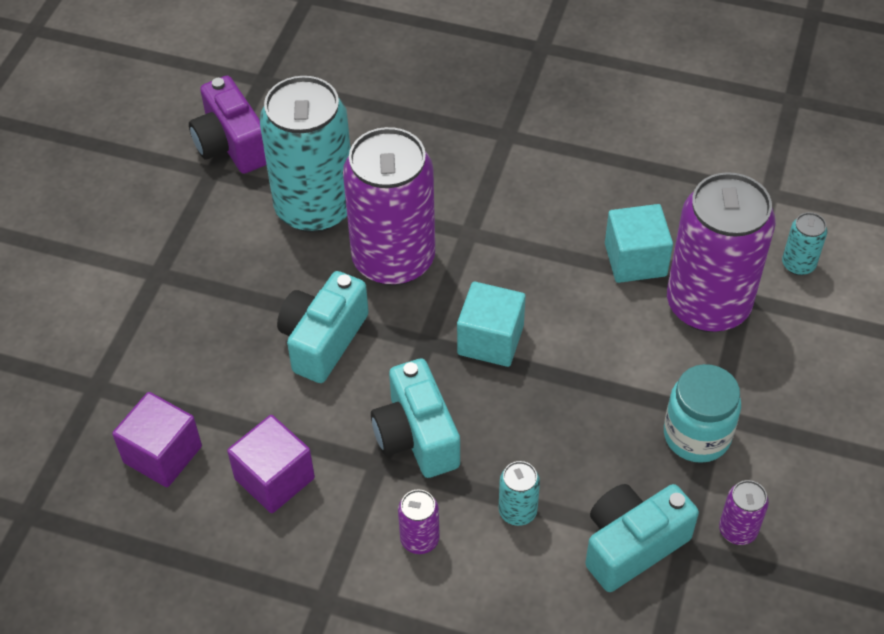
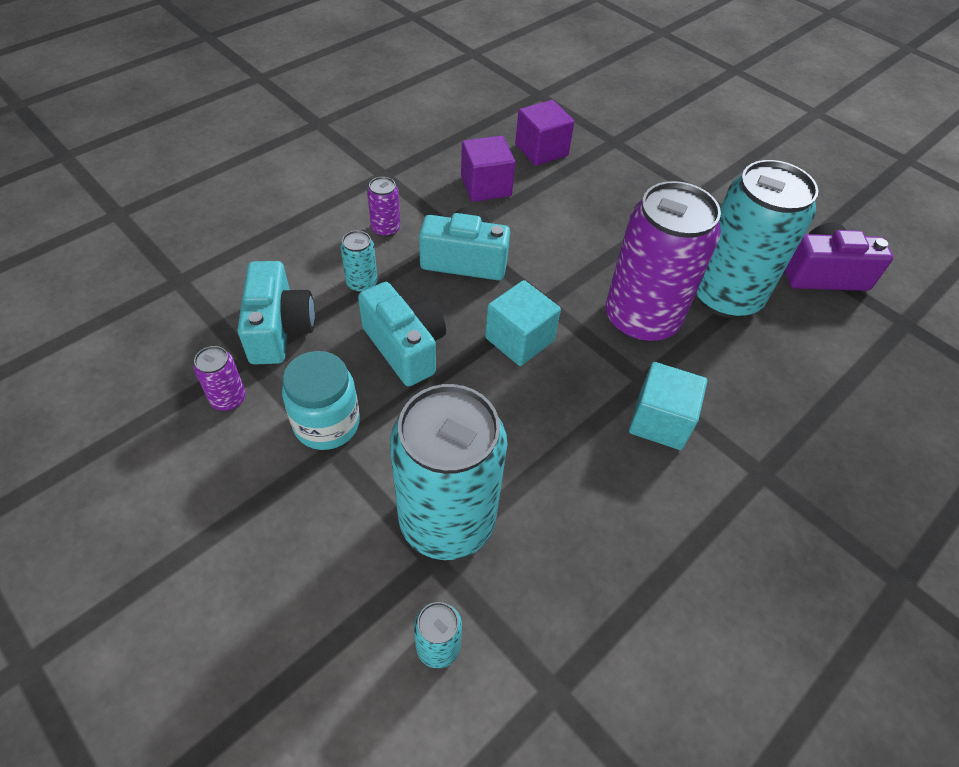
camera: 115 degrees right, 0 degrees up
(323, 340) = (584, 249): turquoise camera -> turquoise camera (405, 347)
(635, 260) = (539, 491): turquoise cube -> turquoise cube (660, 421)
(708, 304) = (447, 520): purple can -> turquoise can

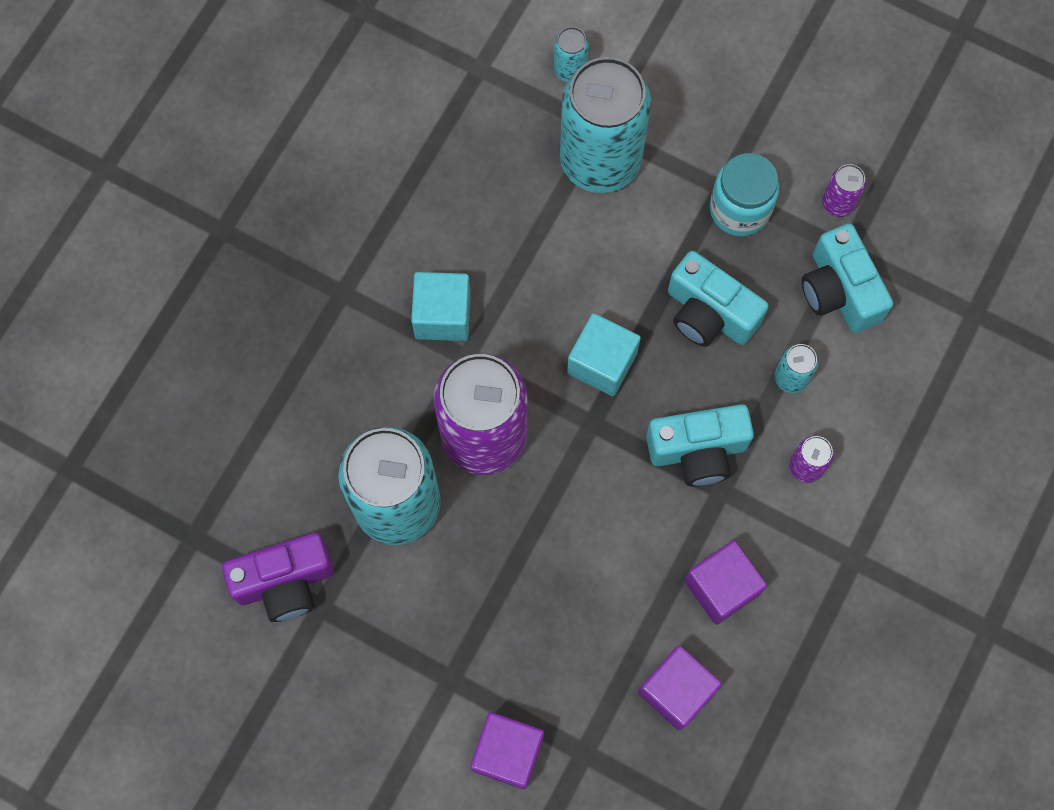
camera: 165 degrees right, 20 degrees up
(666, 153) = (507, 753): none -> purple cube

